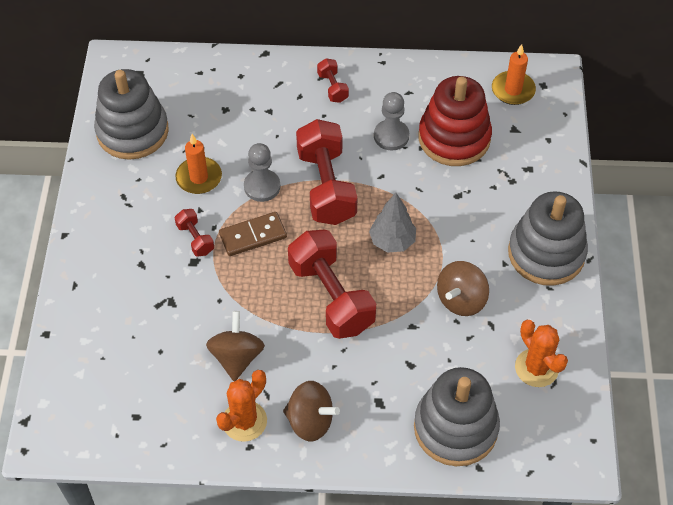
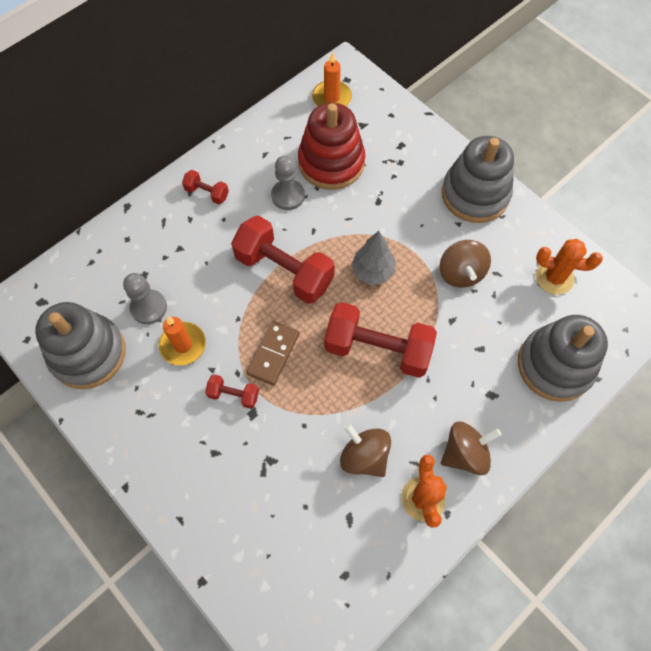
camera: 45 degrees left, 10 degrees up
(262, 186) = (238, 310): grey pawn -> grey pawn (148, 307)

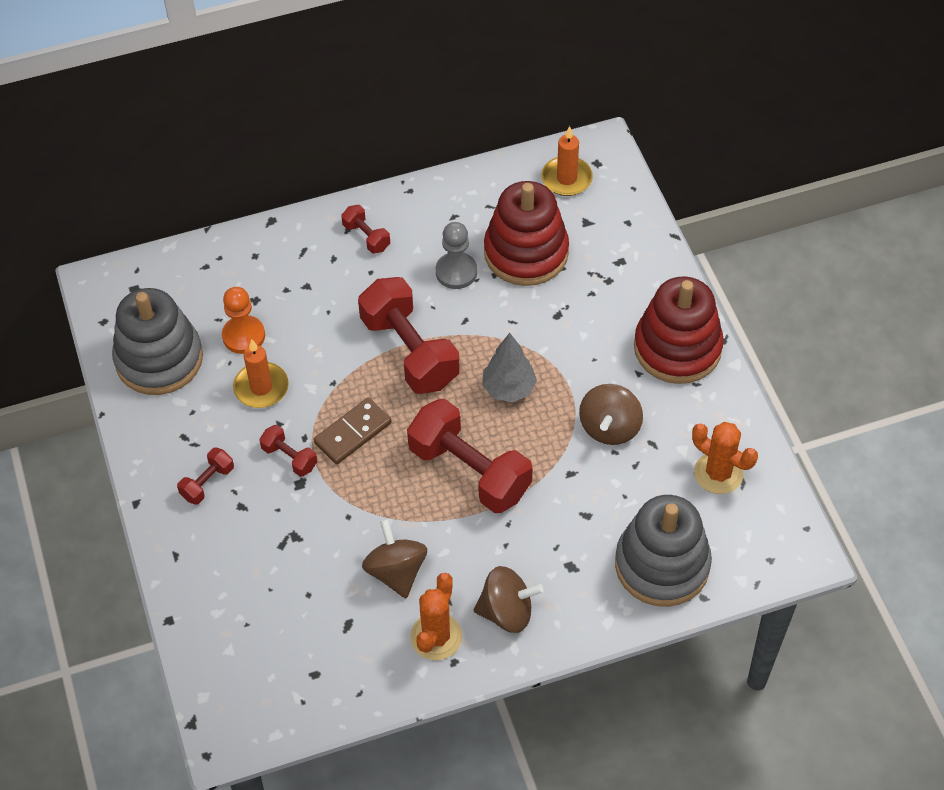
camera: 25 degrees right, 10 degrees down
(148, 307) = (243, 336): grey pawn -> orange pawn
(177, 444) = (207, 483): none -> red dumbbell
(475, 194) = (677, 348): grey stacking toy -> red stacking toy

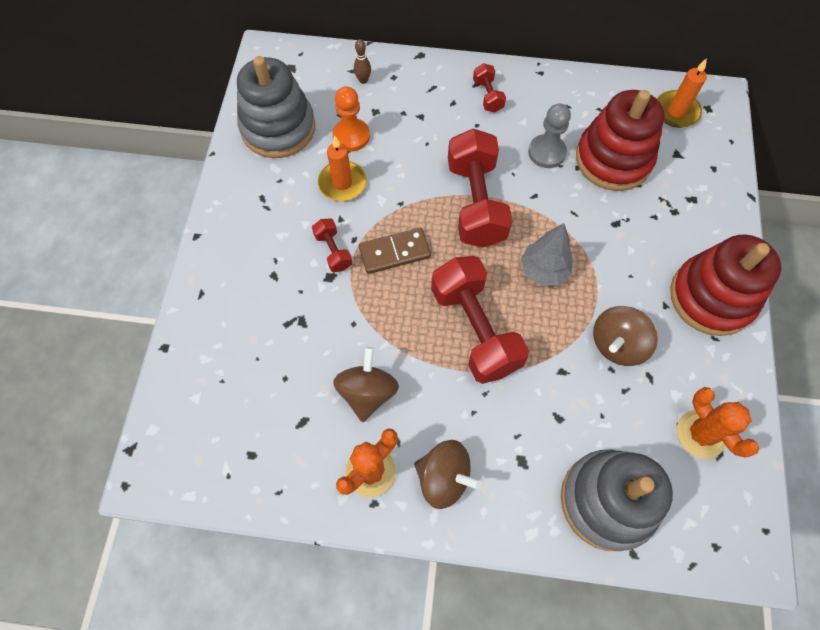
camera: 25 degrees right, 10 degrees up
(207, 483) = (258, 244): red dumbbell -> none
(223, 272) = (363, 80): none -> brown bowling pin

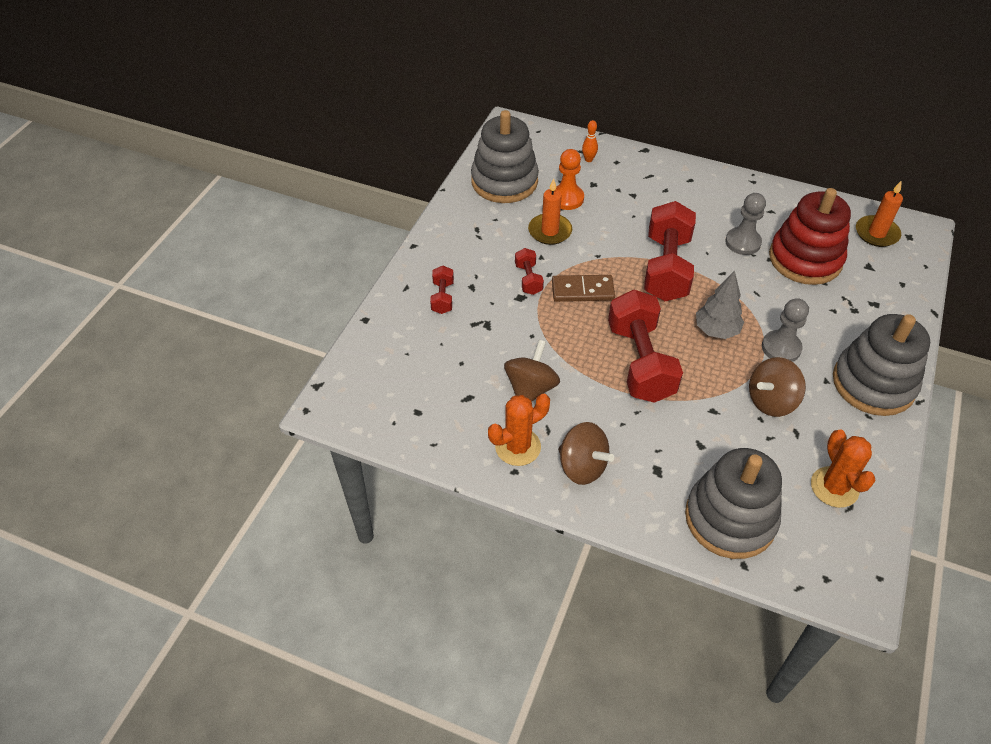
camera: 15 degrees right, 15 degrees down
(363, 80) = (588, 159): brown bowling pin -> orange bowling pin
(487, 96) = (699, 190): red dumbbell -> red dumbbell (442, 297)
(613, 276) = (781, 348): none -> grey pawn
(711, 297) = (873, 383): red stacking toy -> grey stacking toy

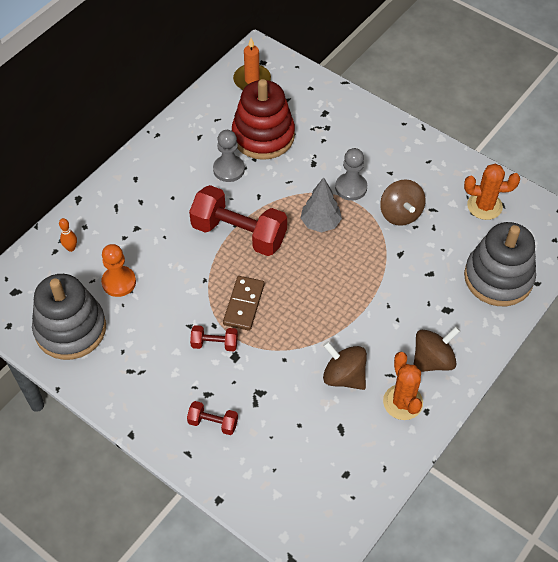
camera: 75 degrees left, 5 degrees up
(550, 231) = (158, 309): orange candle -> none
(640, 362) = (338, 287): red dumbbell -> none
(873, 383) = (400, 146): grey stacking toy -> none

